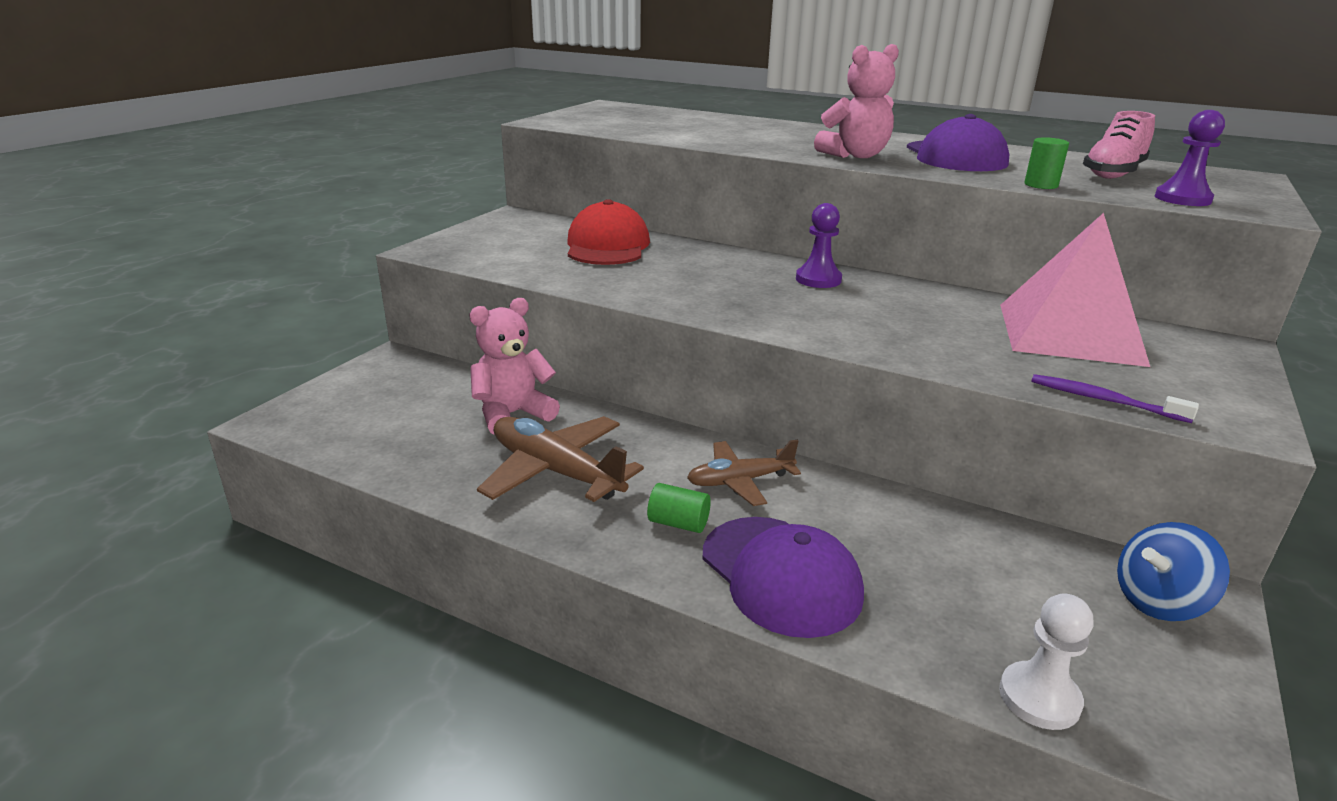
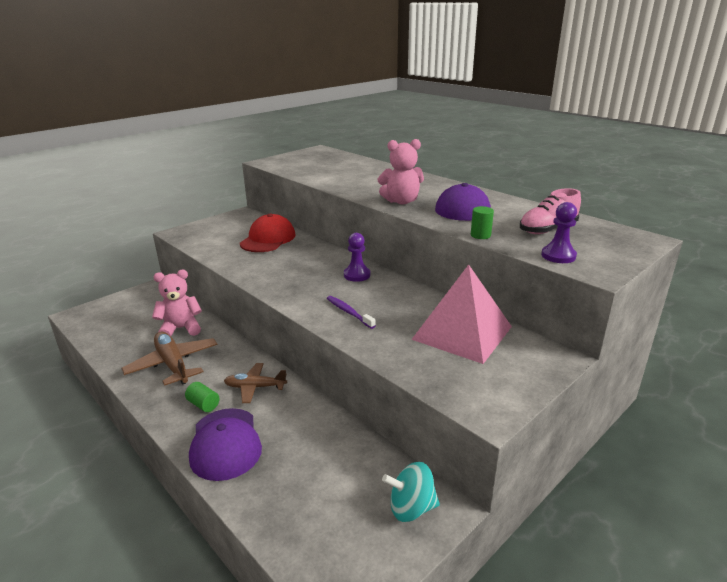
camera: 20 degrees right, 0 degrees up
(1039, 698) = (287, 541): white pawn -> none
(1104, 400) = (423, 381): purple toothbrush -> purple toothbrush (349, 312)
(1159, 602) = (411, 508): blue spinning top -> turquoise spinning top

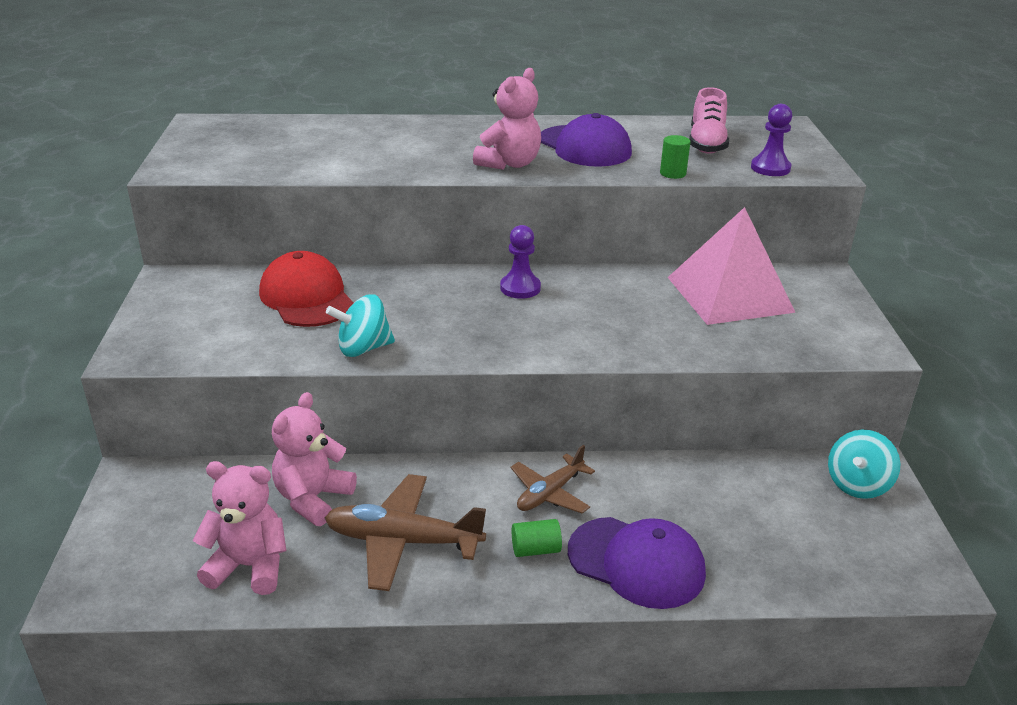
camera: 50 degrees left, 5 degrees up
(121, 338) = (249, 566): none -> pink teddy bear
(243, 267) = (363, 348): none -> turquoise spinning top
(349, 312) = (602, 332): purple toothbrush -> none

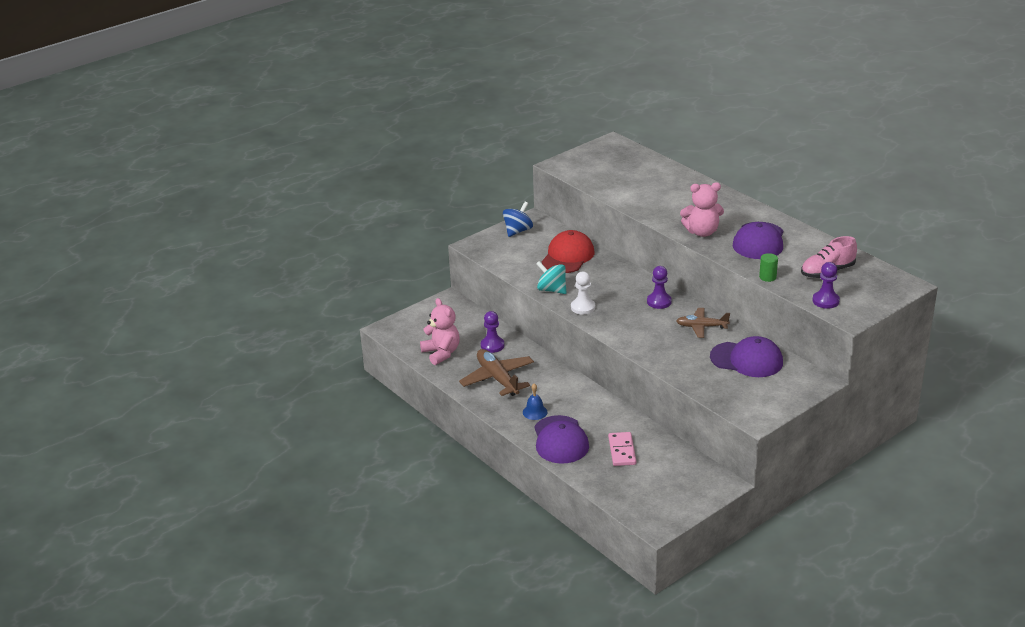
camera: 55 degrees right, 0 degrees up
(173, 302) = (518, 231): none -> blue spinning top
(313, 498) = (492, 345): pink teddy bear -> purple pawn
(447, 346) = (583, 307): none -> white pawn
(535, 549) = (535, 412): green cylinder -> blue bell
(550, 493) = (573, 399): brown plane -> brown plane (701, 327)
(722, 515) = (622, 451): none -> pink domino
(729, 294) = (747, 360): pink pyramid -> purple cap
(857, 484) = (700, 482): turquoise spinning top -> none

